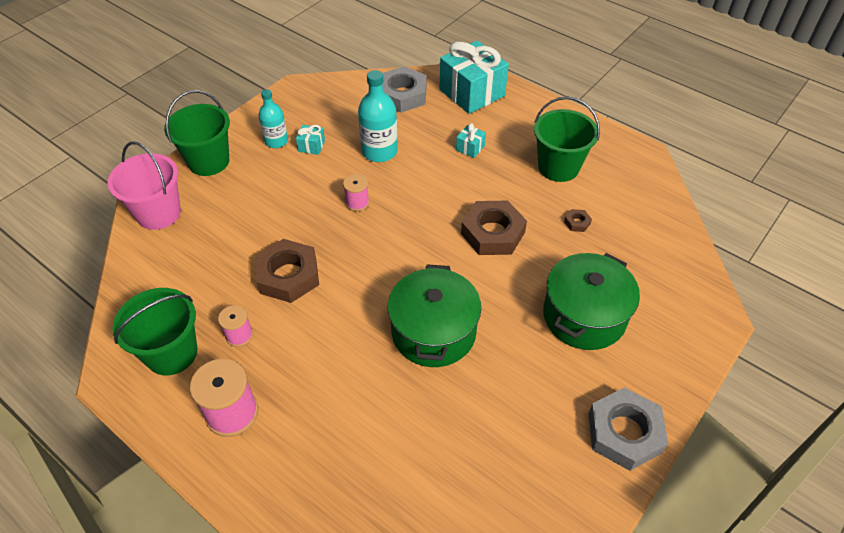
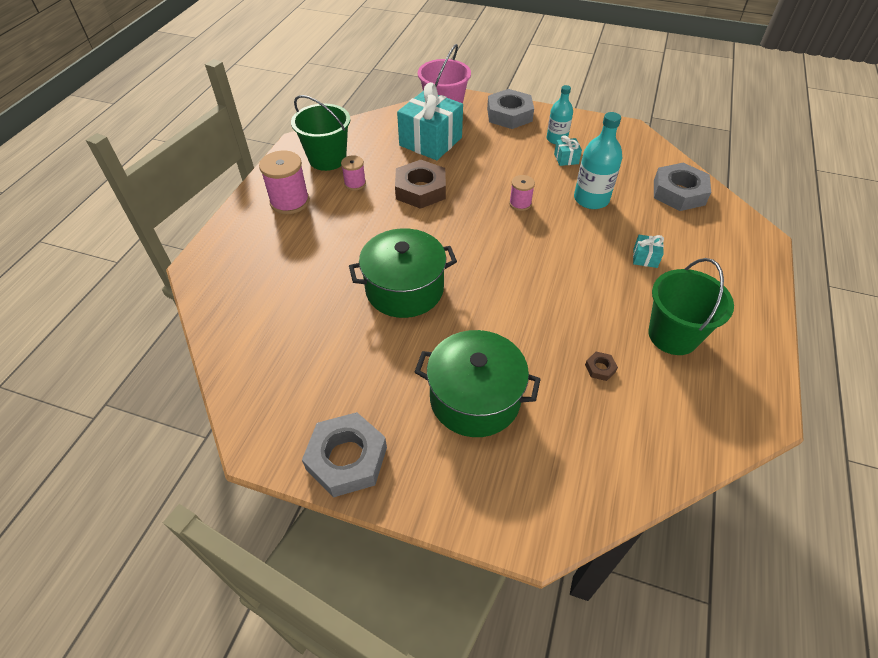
camera: 70 degrees right, 0 degrees up
(209, 161) = (509, 114): green bucket -> grey nut
(472, 93) = (728, 239): turquoise gift -> turquoise gift (430, 142)
(492, 233) = (541, 302): brown nut -> none

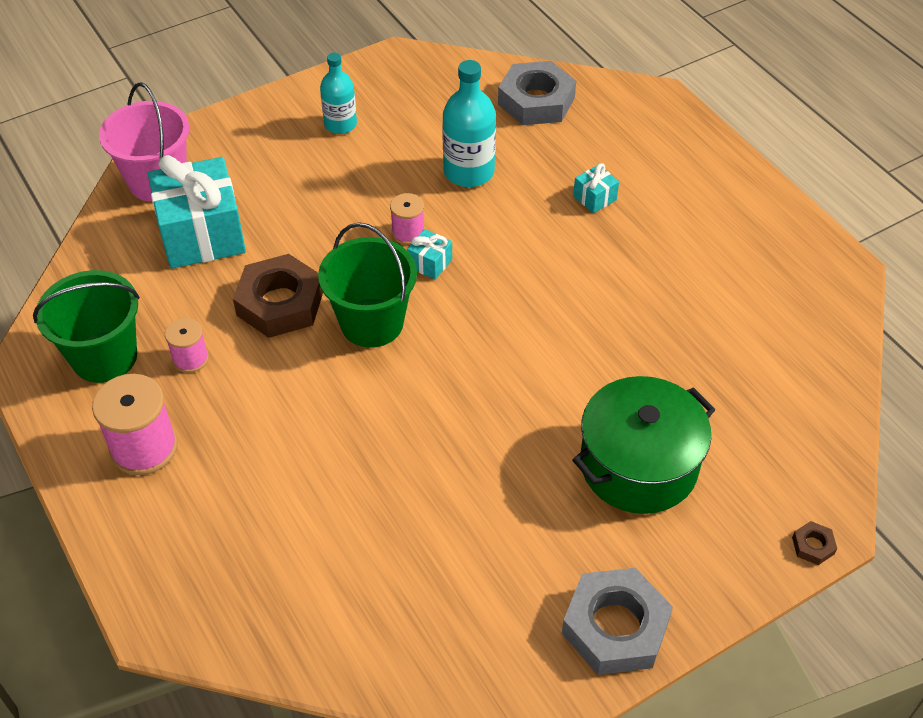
camera: 50 degrees left, 0 degrees up
(404, 289) = (429, 426): green pot -> none
(509, 114) = (245, 130): grey nut -> none
(566, 159) = (383, 142): turquoise gift -> turquoise gift (430, 263)
(600, 368) = (693, 340): brown nut -> brown nut (813, 546)
(673, 335) = (706, 256): green bucket -> green bucket (372, 323)

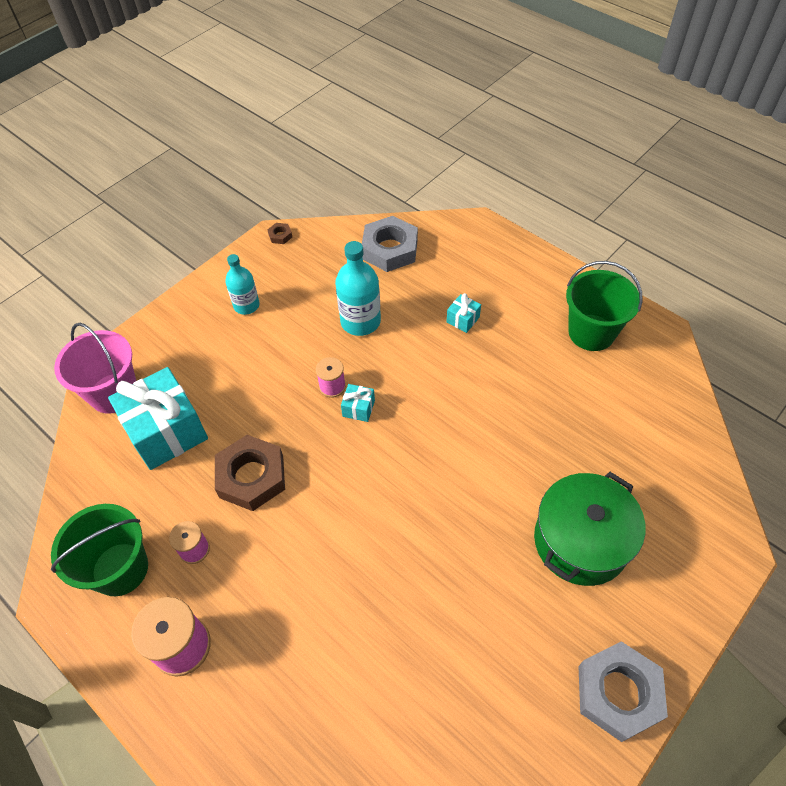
camera: 15 degrees left, 5 degrees up
(372, 323) = (331, 474): green bucket -> green bucket (591, 332)
(813, 546) = (733, 572): brown nut -> brown nut (280, 235)

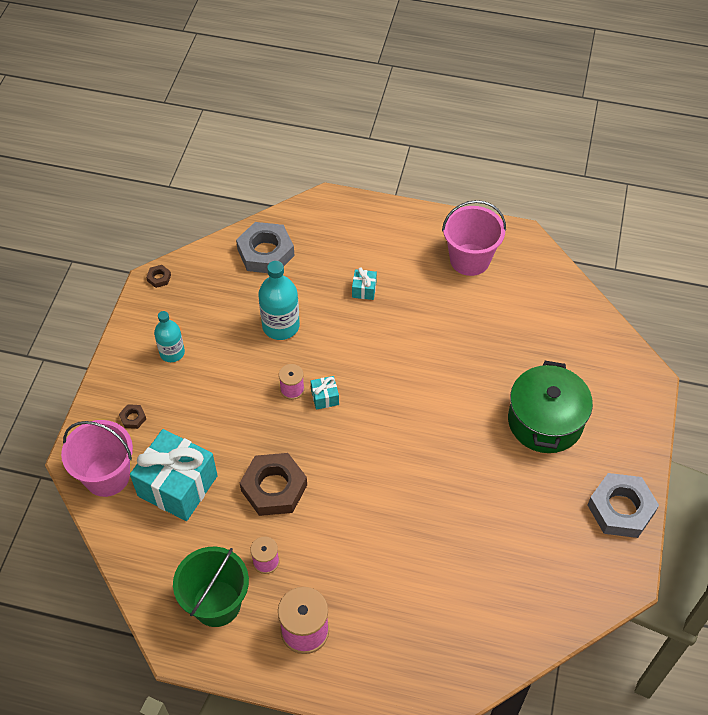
camera: 30 degrees left, 0 degrees up
(172, 350) = (133, 418): none -> brown nut
(591, 332) = (469, 259): green bucket -> pink bucket

